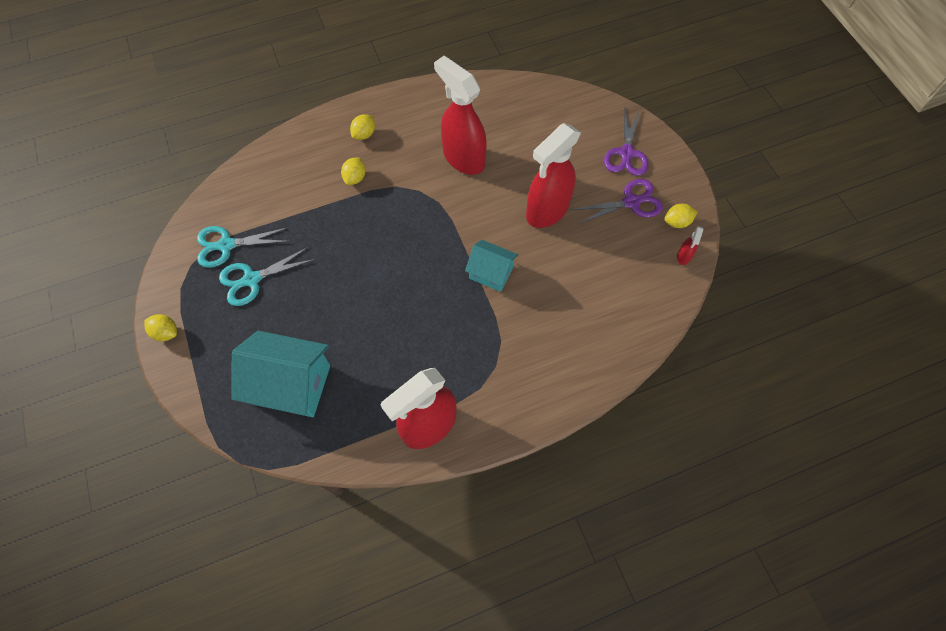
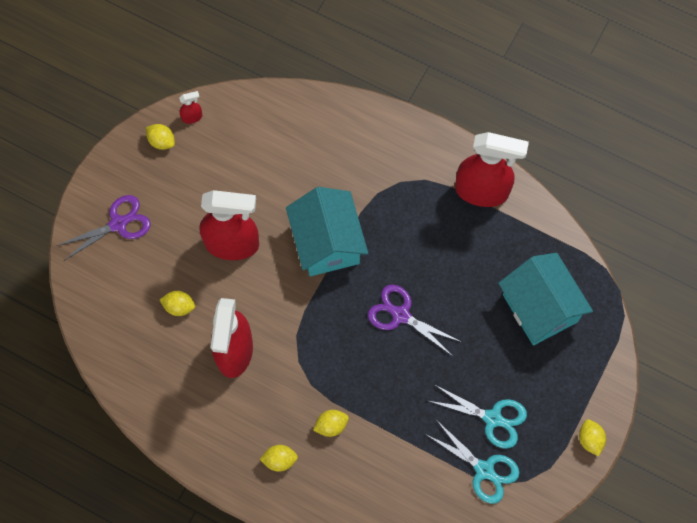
camera: 130 degrees left, 5 degrees up
(491, 273) = (327, 243): turquoise house -> turquoise house, size x1.70
(527, 149) = (179, 307): none -> yellow lemon
(631, 202) = (169, 187): purple scissors -> purple scissors (401, 315)

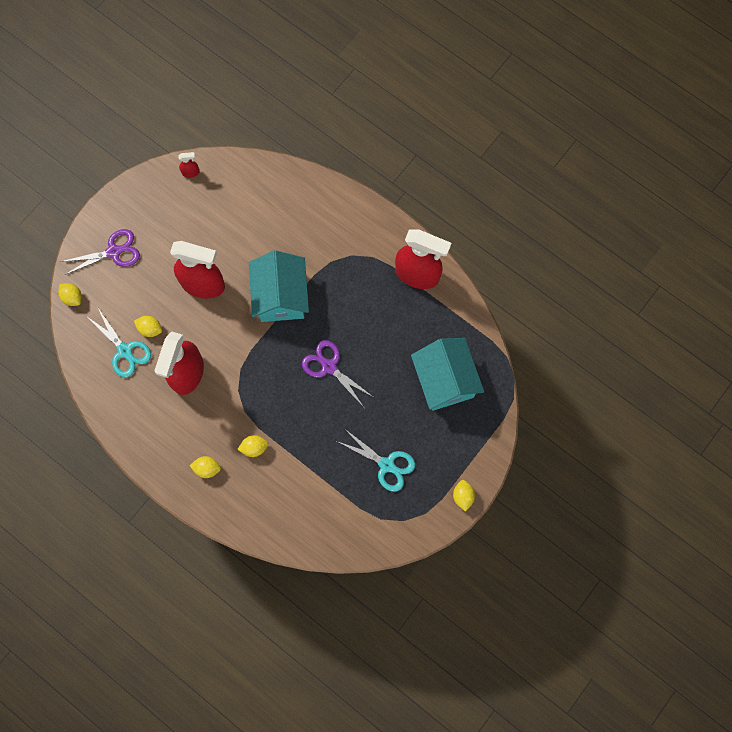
camera: 10 degrees right, 5 degrees up
(161, 141) = (162, 188): yellow lemon -> yellow lemon (72, 297)
(484, 470) = (371, 505): turquoise scissors -> turquoise scissors (125, 351)

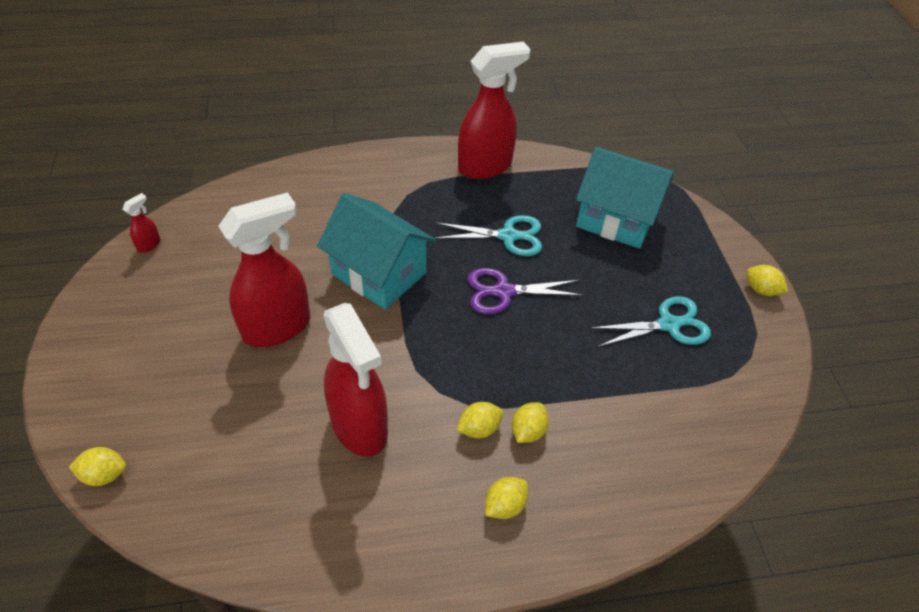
camera: 50 degrees left, 25 degrees down
(114, 252) = (120, 381): purple scissors -> none
(125, 351) = (247, 472): turquoise scissors -> turquoise scissors (508, 236)
(150, 329) = (257, 421): yellow lemon -> yellow lemon (479, 428)

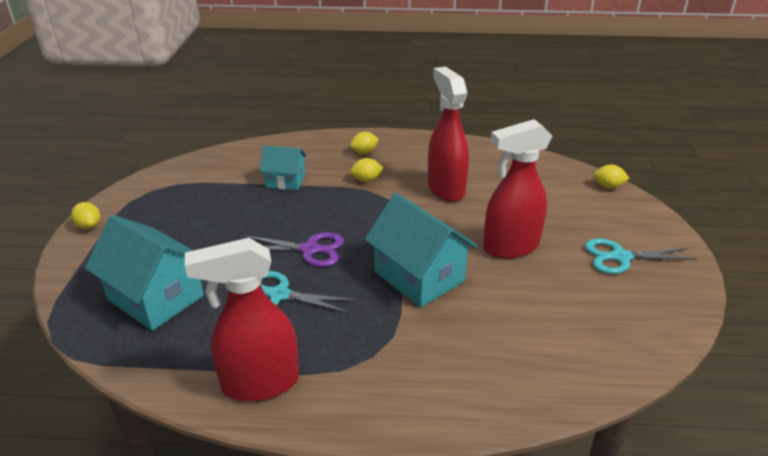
camera: 165 degrees left, 15 degrees down
(149, 245) = (661, 332): red spray bottle -> none
(528, 431) = (335, 175): yellow lemon -> none
(592, 406) = (285, 181): none -> turquoise house
(668, 324) = (191, 214): turquoise scissors -> turquoise scissors (620, 257)

